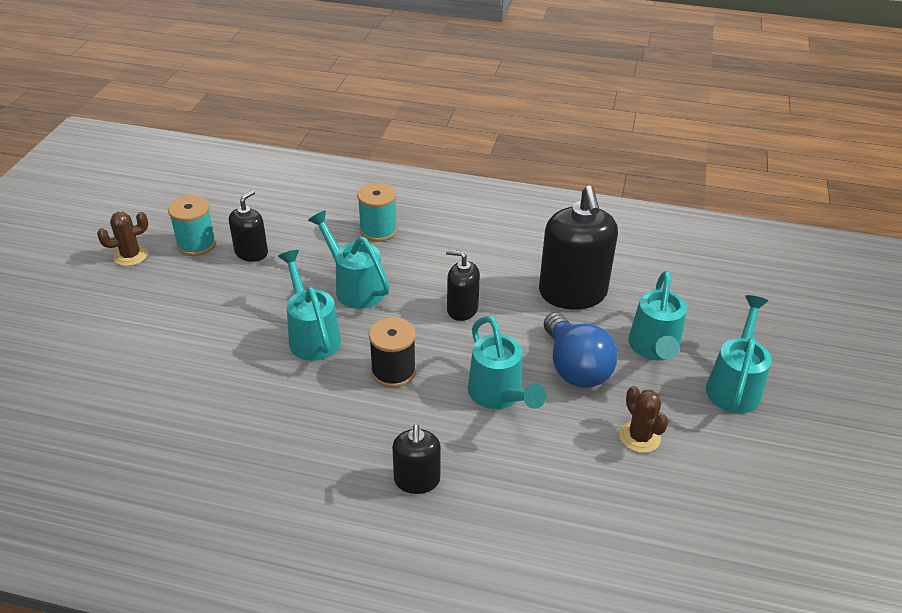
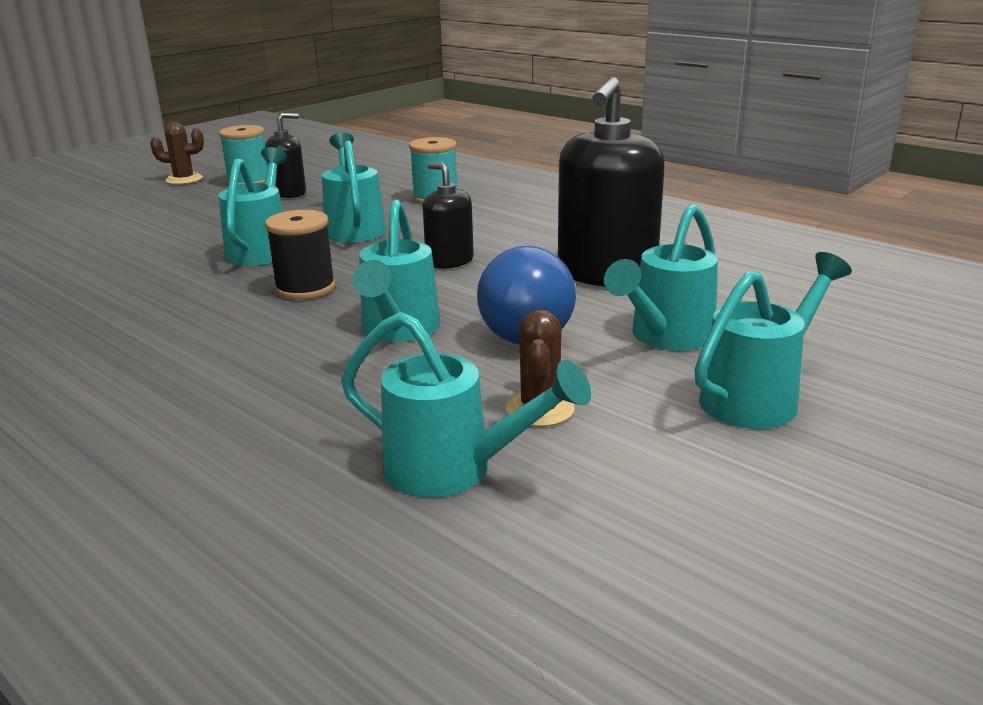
camera: 30 degrees right, 15 degrees down
(417, 480) = (202, 371): black soap dispenser -> none
(637, 502) = (453, 470): none -> turquoise watering can

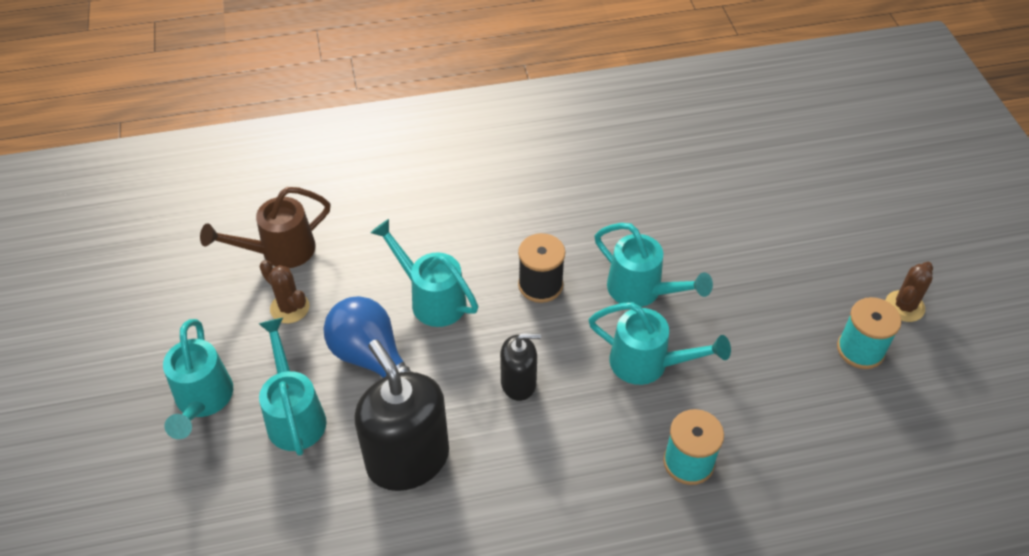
camera: 125 degrees right, 25 degrees up
(289, 193) = (793, 363): black soap dispenser -> none
(453, 470) = (280, 251): turquoise watering can -> brown watering can

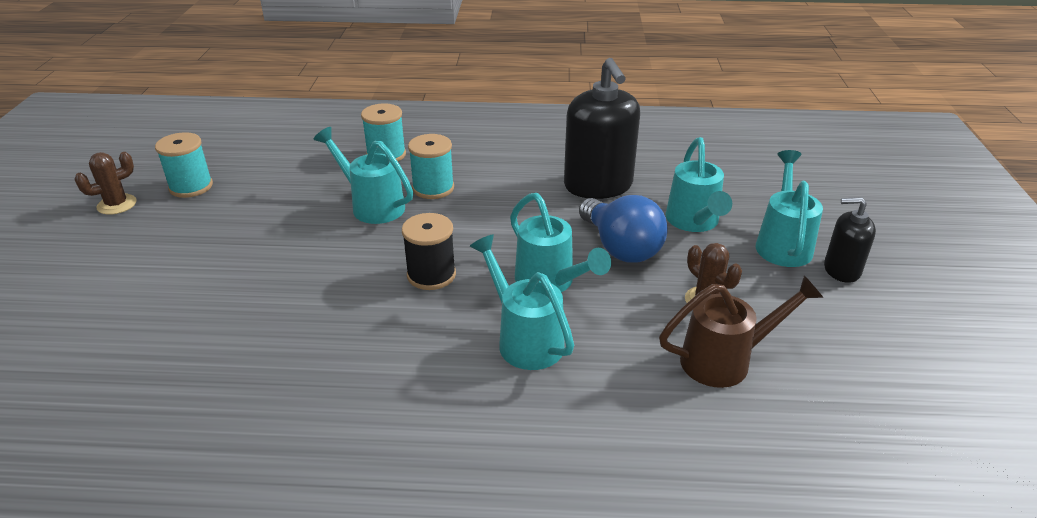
camera: 165 degrees left, 15 degrees down
(518, 383) = (490, 211): black soap dispenser -> black soap dispenser (841, 270)
(598, 408) = (433, 188): none -> turquoise spool
(642, 291) = (334, 253): turquoise watering can -> turquoise watering can (524, 339)

